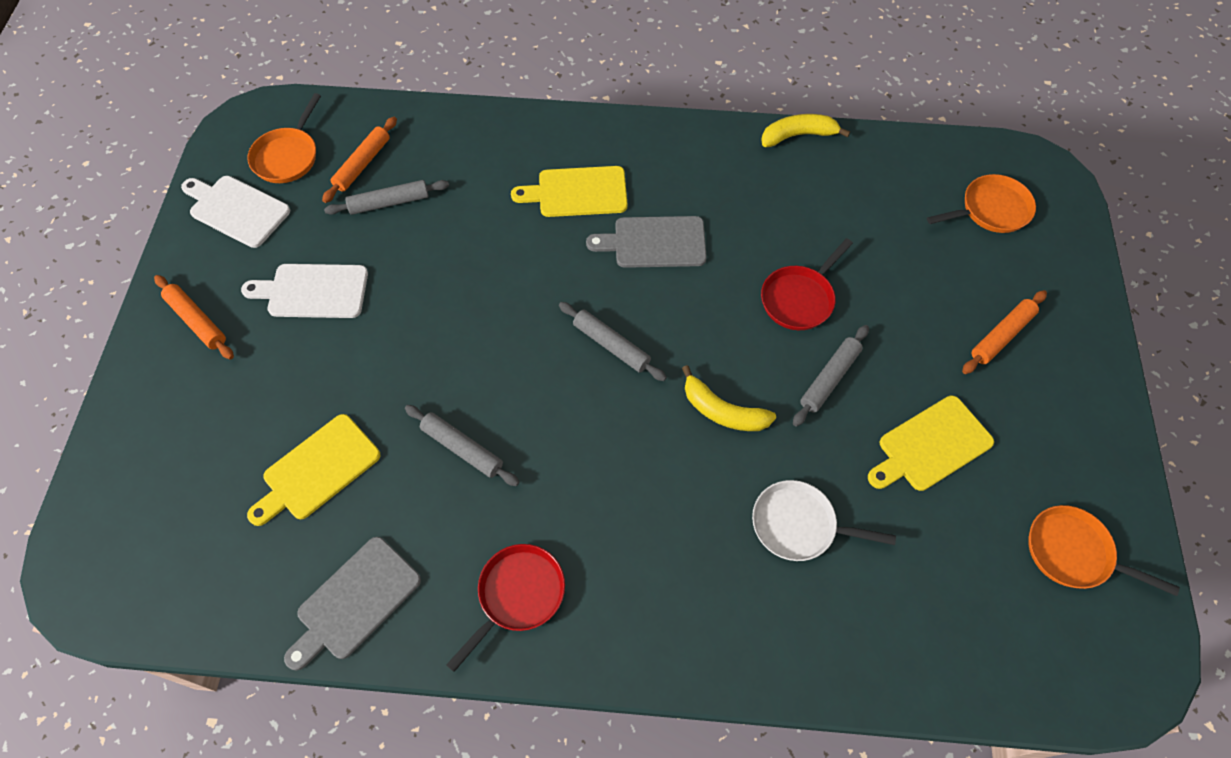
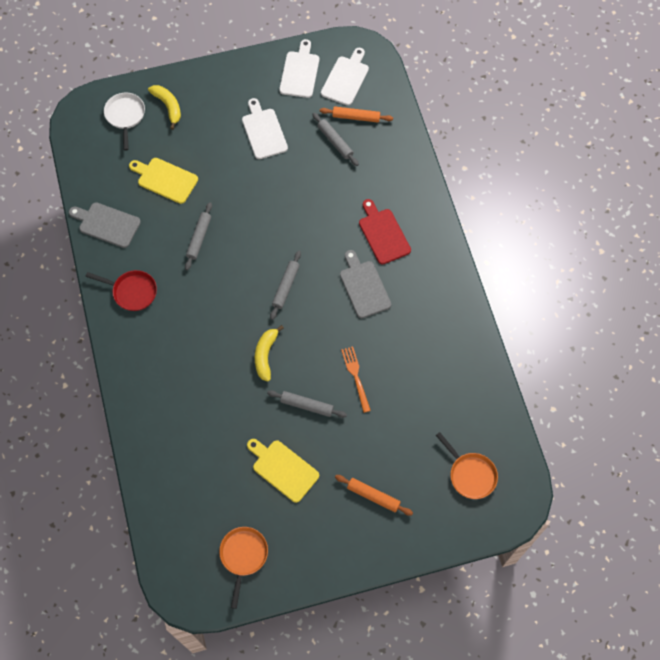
camera: 70 degrees right, 5 degrees up
(197, 321) = (226, 88): orange rolling pin -> none
(288, 156) = (346, 79): orange pan -> white cutting board
(577, 192) = (383, 234): yellow cutting board -> red cutting board
(798, 135) = (482, 344): yellow banana -> yellow banana (168, 107)
(799, 298) = (355, 376): red pan -> orange fork
(799, 525) = (212, 411): white pan -> white pan (125, 116)

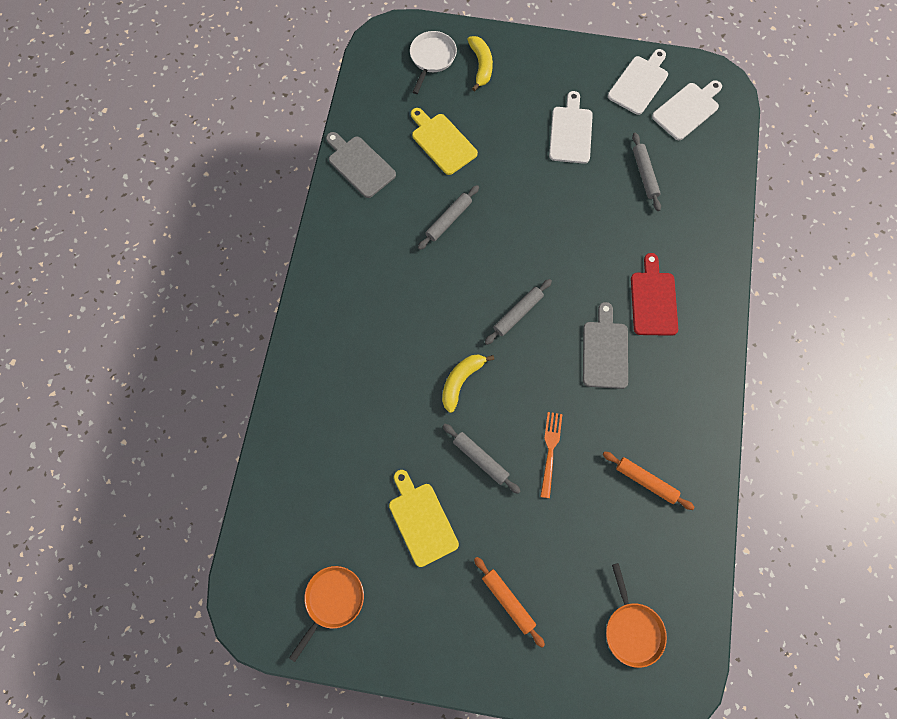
camera: 25 degrees right, 5 degrees up
(132, 292) = (351, 248): red pan -> none
(356, 117) = (680, 156): orange rolling pin -> orange rolling pin (646, 481)

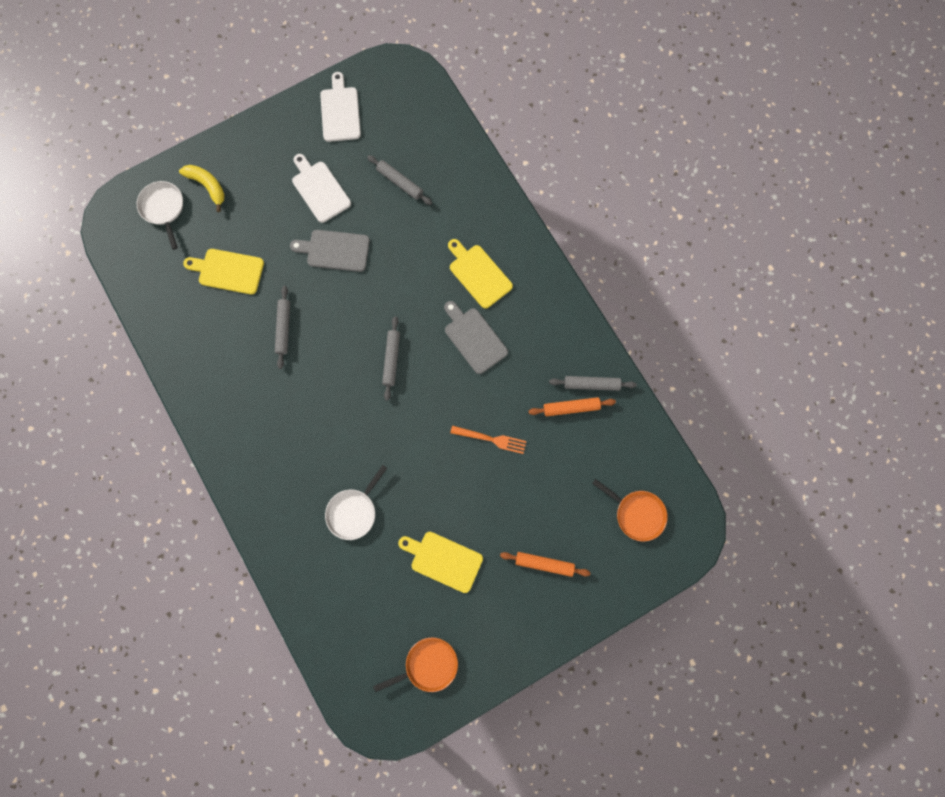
camera: 40 degrees left, 5 degrees up
(332, 601) = (428, 665): orange pan -> orange pan turned 75 degrees clockwise
(359, 165) = (179, 338): grey cutting board -> grey cutting board (335, 250)
(380, 414) = (353, 511): none -> white pan
(461, 381) = (391, 441): yellow banana -> none
(480, 459) = (449, 485): grey rolling pin -> grey rolling pin (592, 384)
(550, 450) = (491, 439): orange fork -> orange fork turned 135 degrees clockwise
(653, 300) = (478, 274): red cutting board -> yellow cutting board
(687, 110) = (392, 107): white cutting board -> none

